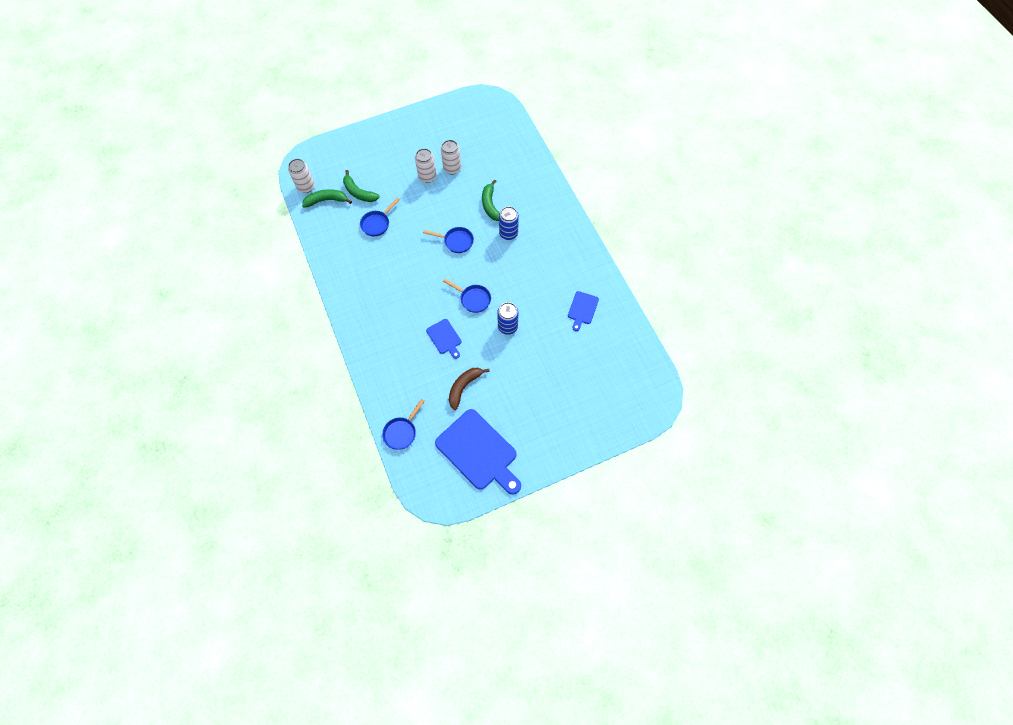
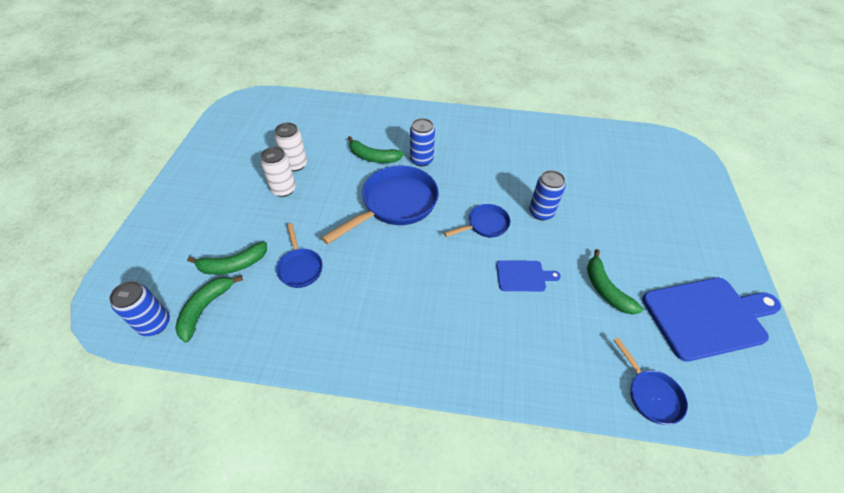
camera: 60 degrees left, 15 degrees down
(306, 187) = (155, 324): white can -> blue can
(456, 241) = (395, 204): blue pan -> blue pan, size x1.89
(464, 387) = (605, 289): brown banana -> green banana
(582, 309) = (553, 150): blue cutting board -> none

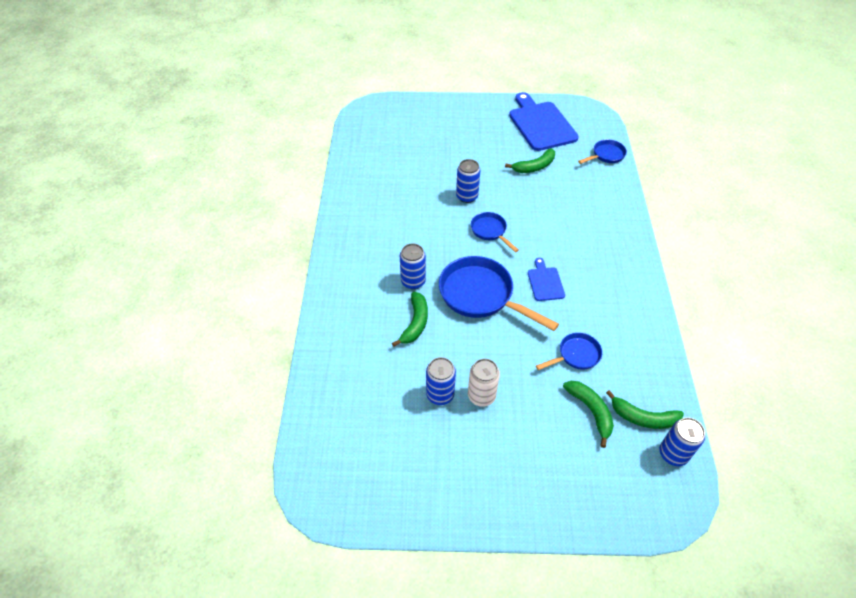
camera: 95 degrees left, 0 degrees up
(295, 165) = (440, 394): white can -> blue can
(523, 276) = (536, 208): blue cutting board -> blue cutting board (545, 282)

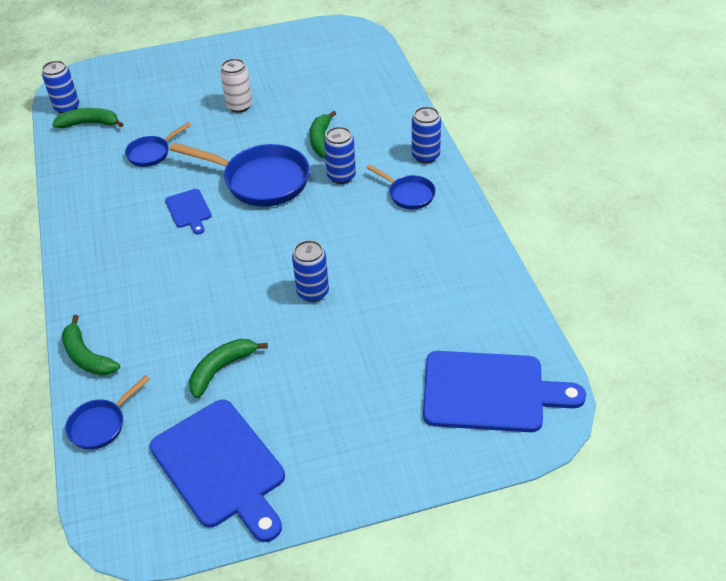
camera: 165 degrees right, 5 degrees down
(389, 124) = (490, 392): none -> blue cutting board
(440, 394) = (277, 99): blue can -> blue can (425, 156)
(490, 231) = (267, 252): blue pan -> blue pan (408, 194)
(591, 411) = (137, 117): green banana -> green banana (87, 356)

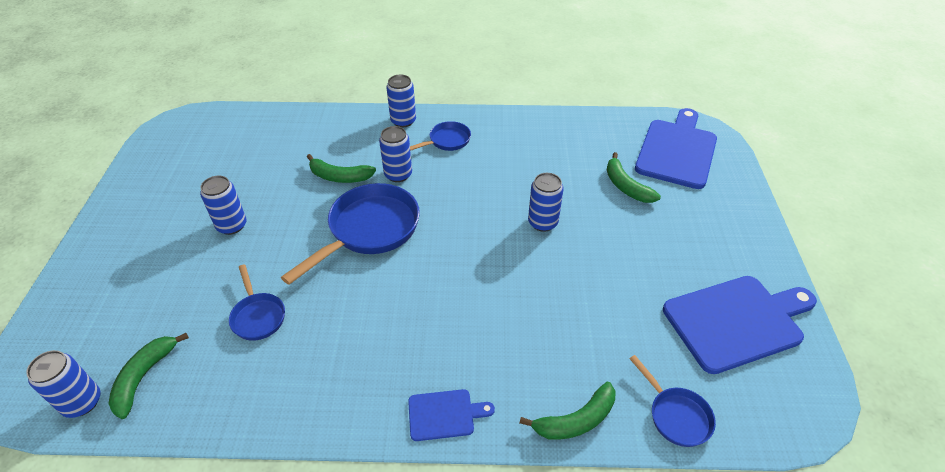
camera: 75 degrees left, 0 degrees up
(189, 210) = (382, 295): blue cutting board -> blue cutting board (444, 414)
(222, 369) = (620, 302): green banana -> green banana (626, 186)
(239, 106) = (232, 225): white can -> blue can

